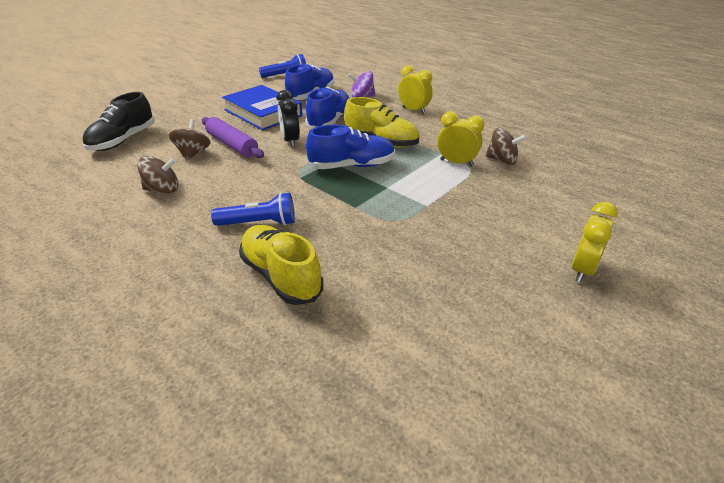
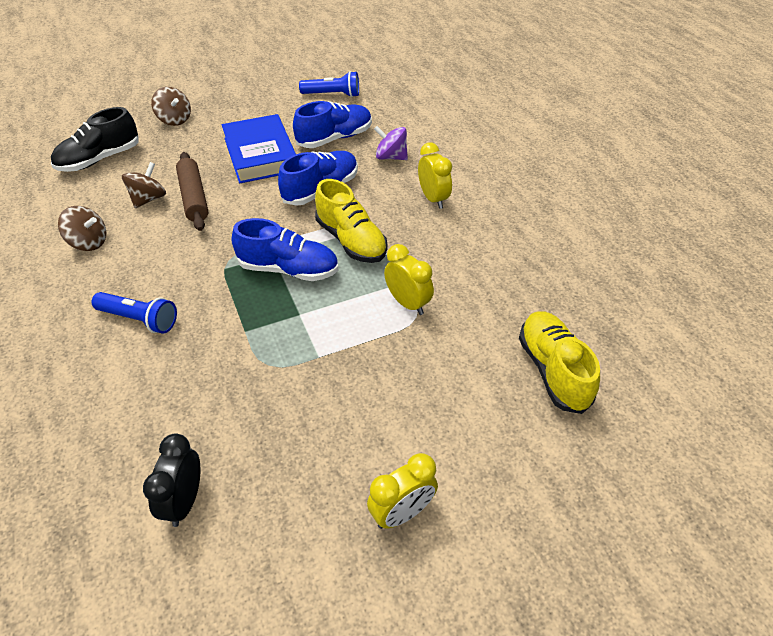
camera: 25 degrees right, 10 degrees up
(232, 145) = (194, 197): purple rolling pin -> brown rolling pin
(281, 276) = (109, 395): yellow shoe -> yellow shoe (553, 370)
(290, 141) = (255, 209): black clock -> black clock (184, 501)
(502, 160) = (466, 318): brown spinning top -> brown spinning top (174, 120)

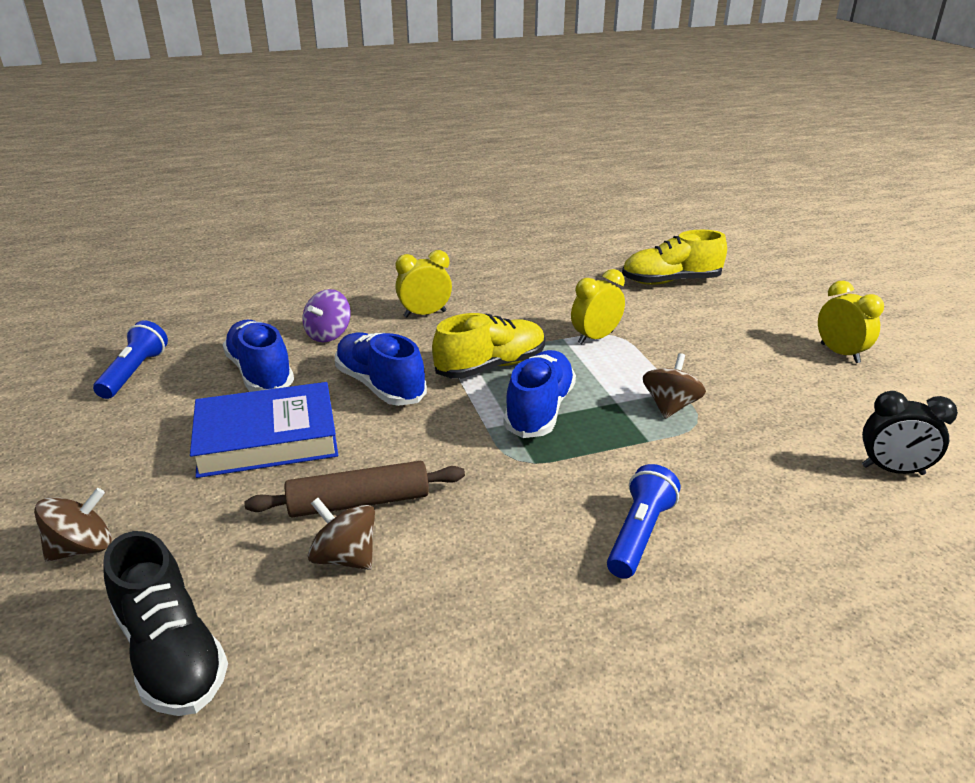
camera: 85 degrees left, 15 degrees down
(89, 242) = (454, 623): brown spinning top -> brown spinning top (670, 406)

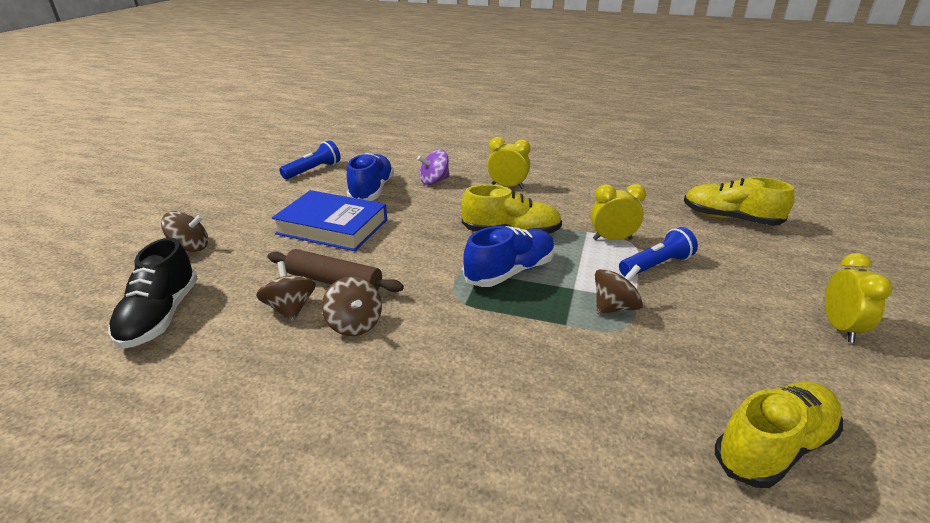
camera: 35 degrees right, 0 degrees up
(380, 385) = (427, 220): blue shoe -> none
(446, 538) = (354, 324): none -> brown spinning top
(639, 534) = (477, 384): blue flashlight -> blue flashlight (656, 265)
(892, 470) = (773, 447): black clock -> yellow shoe

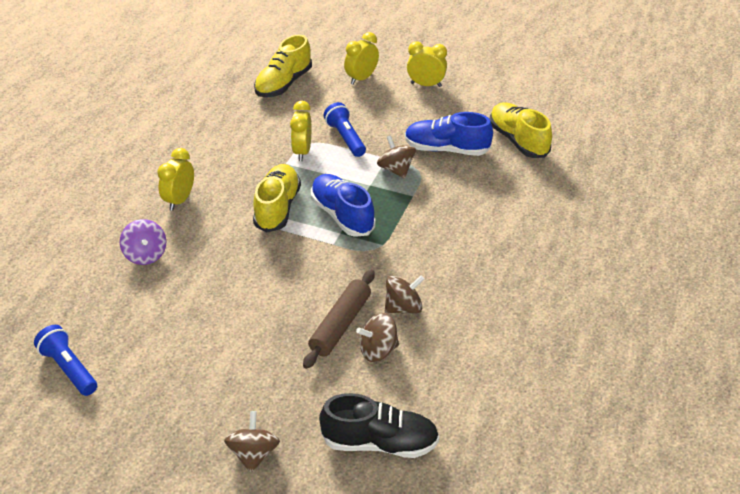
camera: 85 degrees left, 10 degrees up
(332, 227) = (235, 335): blue book -> none
(372, 190) = (153, 307): blue shoe -> blue shoe (446, 149)
(795, 269) = (361, 78): none -> yellow clock

